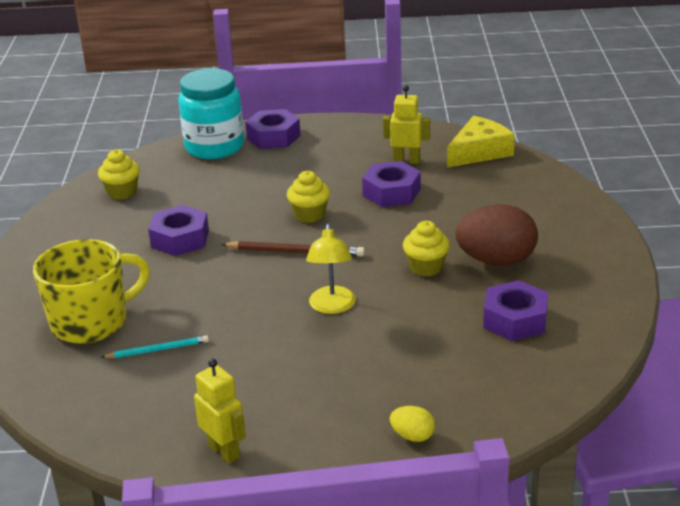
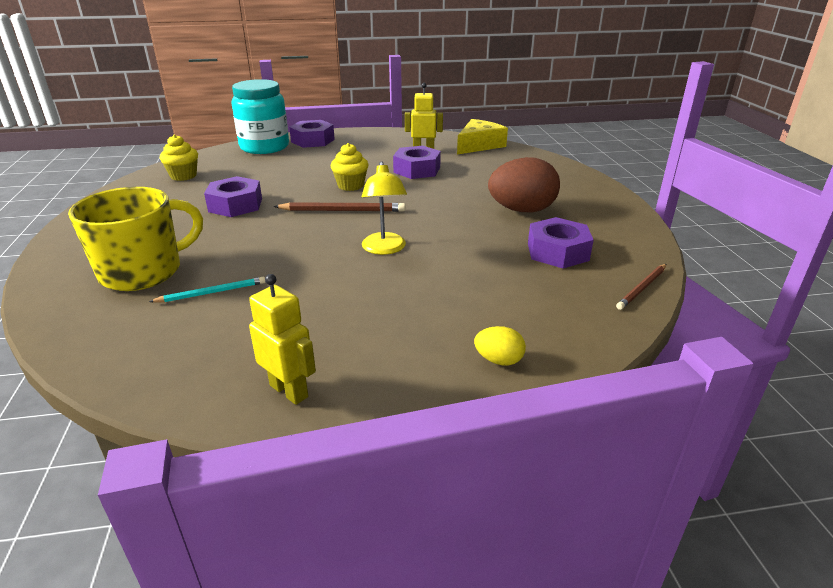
camera: 10 degrees left, 0 degrees up
(426, 267) = (462, 217): yellow cupcake -> none
(585, 369) = (642, 288): none -> brown pencil

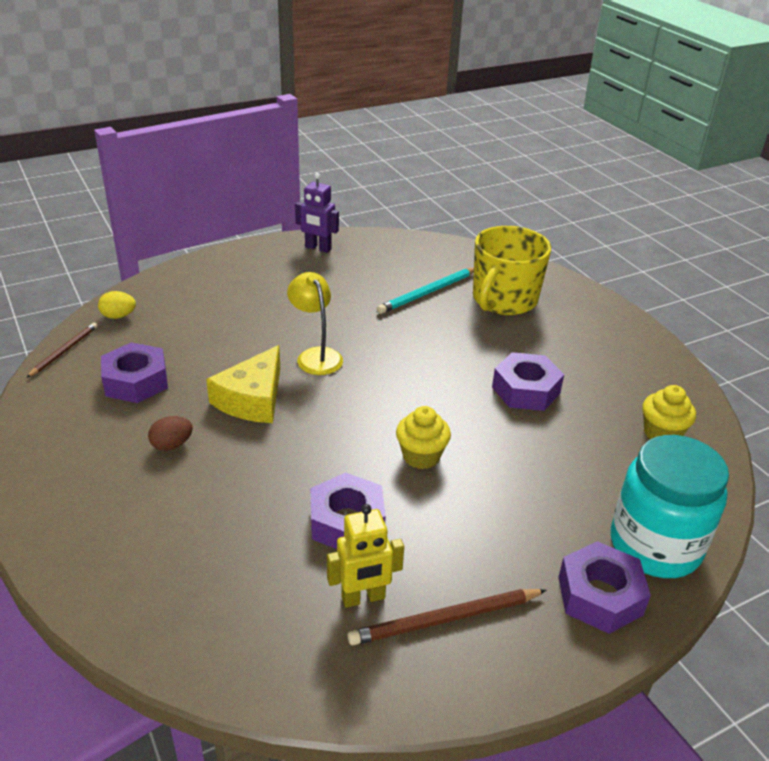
camera: 160 degrees right, 5 degrees up
(211, 292) = (428, 292): turquoise pencil -> turquoise pencil, size x1.52
(289, 391) = (318, 248): yellow robot -> purple robot
(342, 210) = (396, 403): brown pencil -> brown pencil (446, 619)
(479, 145) = (258, 658): yellow cheese -> yellow cheese (252, 399)
(498, 360) = (194, 279): yellow egg -> yellow egg (118, 316)
(521, 210) = (172, 445): brown egg -> brown egg, size x0.47

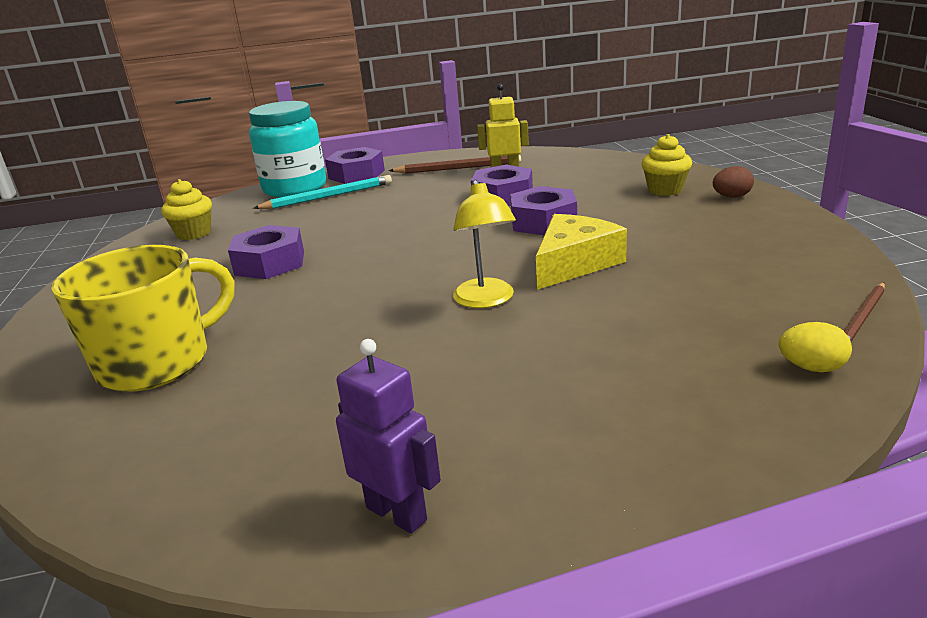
camera: 160 degrees left, 10 degrees down
(136, 381) = (726, 281): purple nut -> purple nut (543, 222)
(172, 445) = (658, 233): brown egg -> brown egg (731, 197)
(421, 456) = (419, 224): yellow cupcake -> yellow cupcake (665, 190)
(428, 292) = (257, 382): turquoise pencil -> turquoise pencil (327, 196)

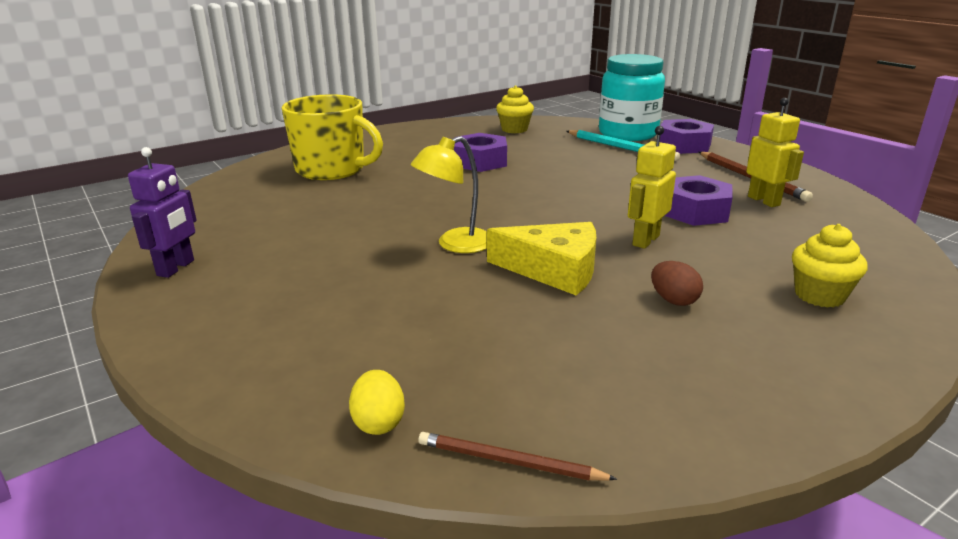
camera: 65 degrees right, 0 degrees up
(543, 222) = (645, 240): purple nut -> yellow robot
(731, 197) = (850, 346): brown egg -> brown egg (673, 300)

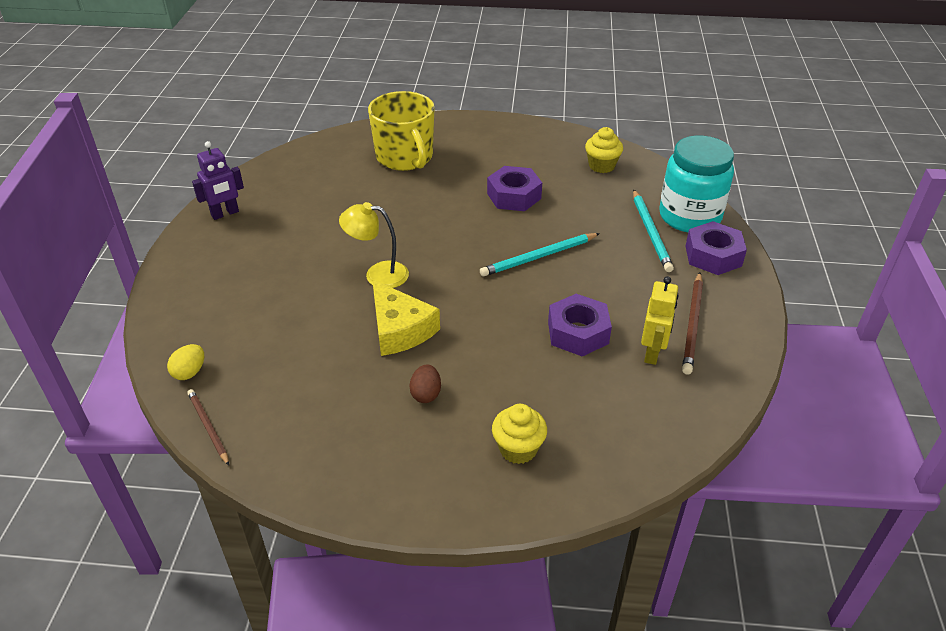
camera: 40 degrees right, 15 degrees up
(573, 184) = (539, 257): none -> turquoise pencil
(645, 240) = (494, 338): yellow robot -> none

